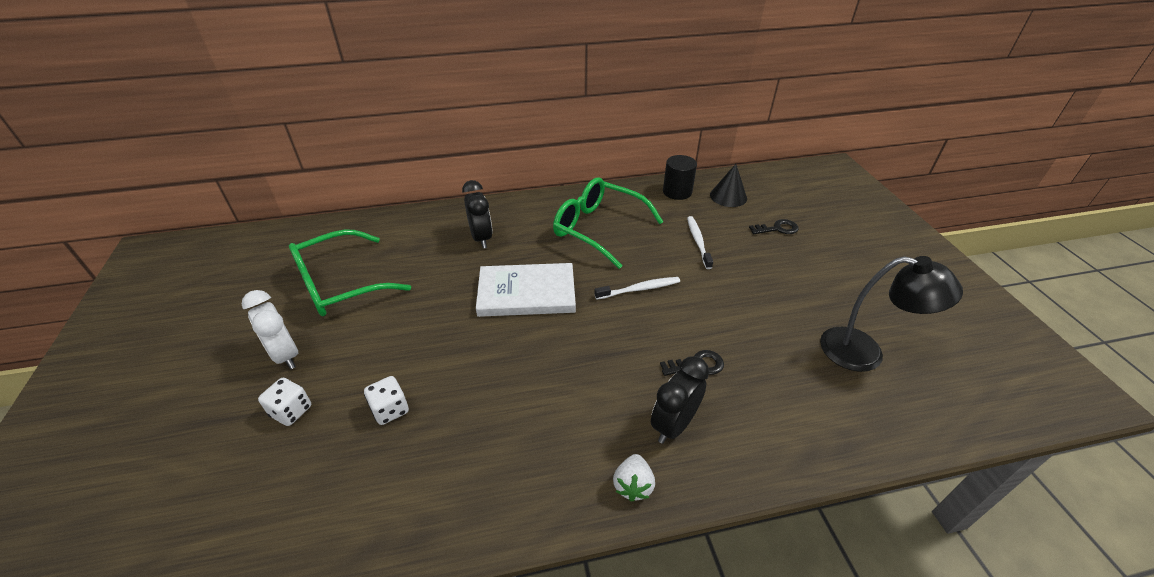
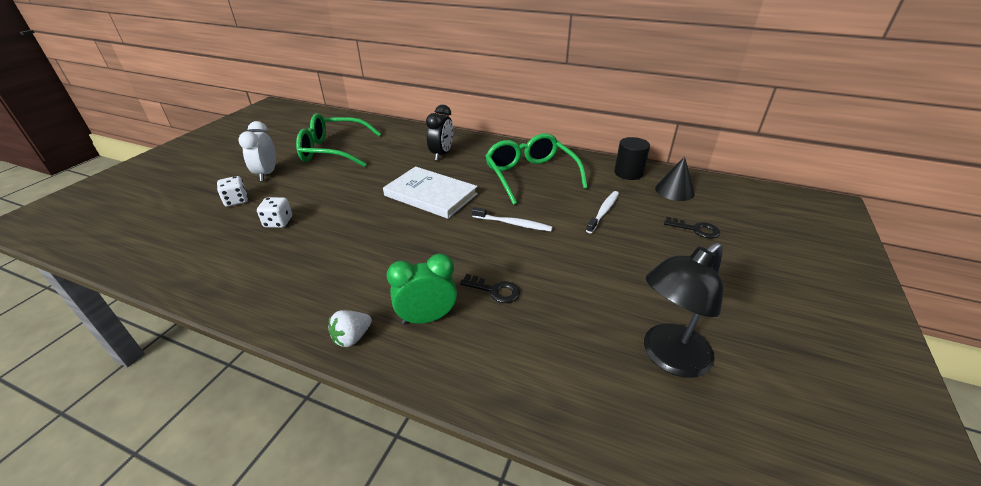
camera: 35 degrees right, 5 degrees down
(673, 425) = (427, 318): black clock -> green clock
(865, 352) = (668, 357): black lamp -> black lamp turned 90 degrees clockwise

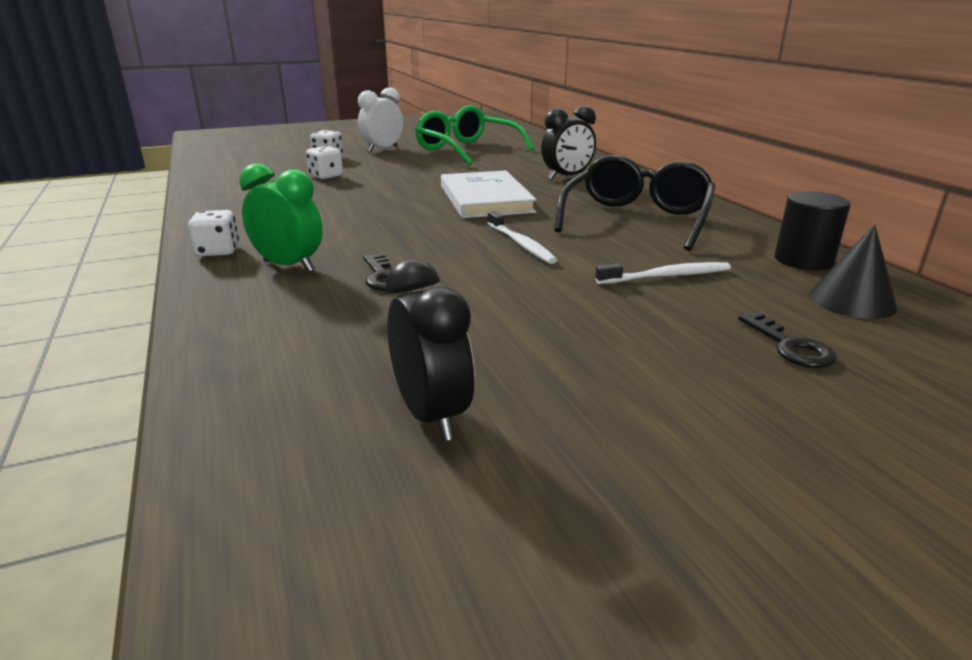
camera: 45 degrees right, 10 degrees down
(352, 337) = (218, 251): white strawberry -> white dice
(530, 175) = (637, 219): green glasses -> black glasses
(668, 357) = (431, 415): black lamp -> black clock

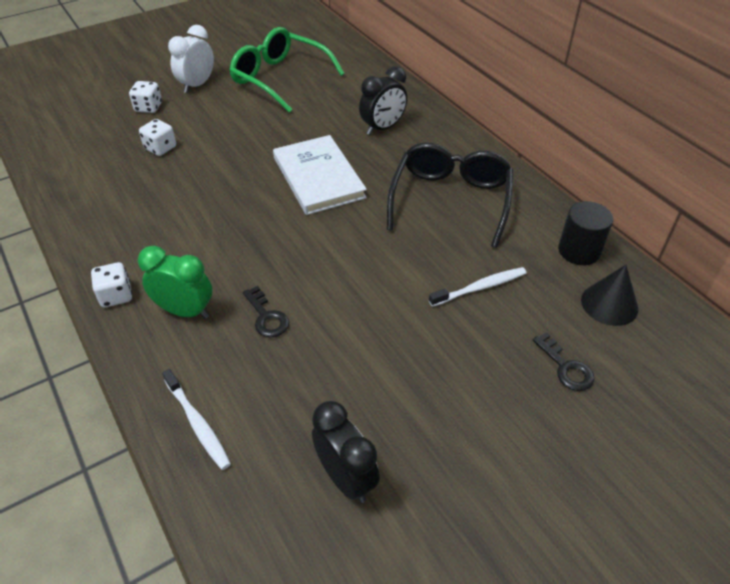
camera: 10 degrees left, 20 degrees up
(520, 244) = (363, 252): white toothbrush -> white toothbrush (197, 423)

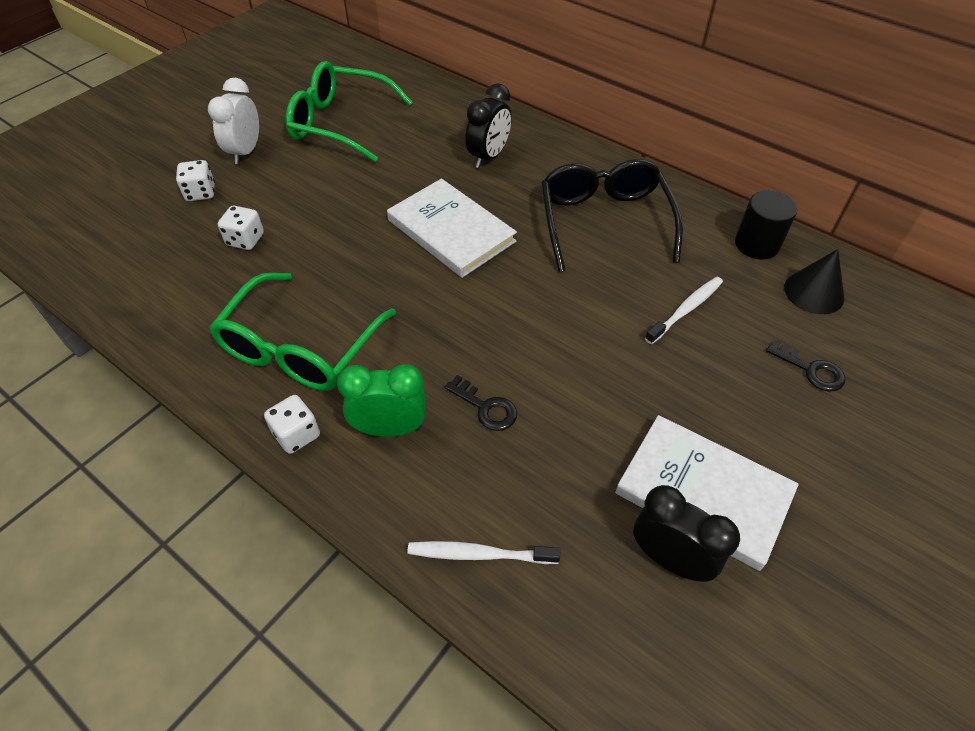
camera: 20 degrees left, 5 degrees up
(154, 235) = (299, 348): none -> green glasses
(197, 423) = (480, 554): white toothbrush -> white toothbrush turned 150 degrees clockwise
(406, 436) = (703, 493): none -> white book

